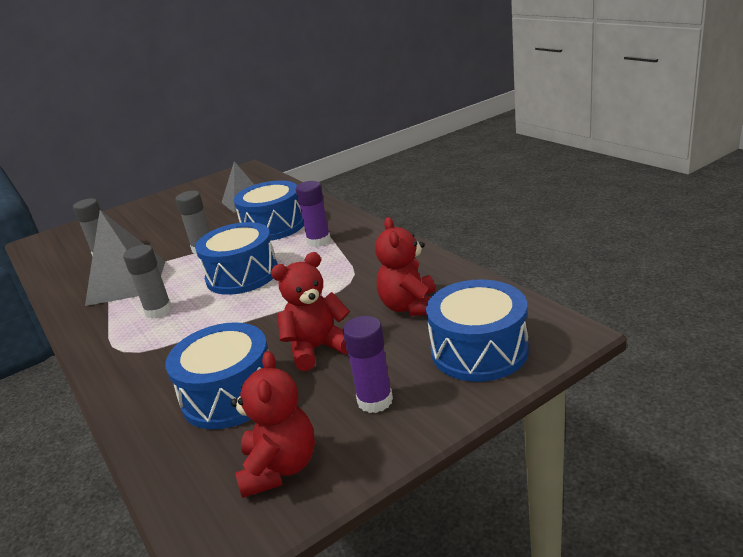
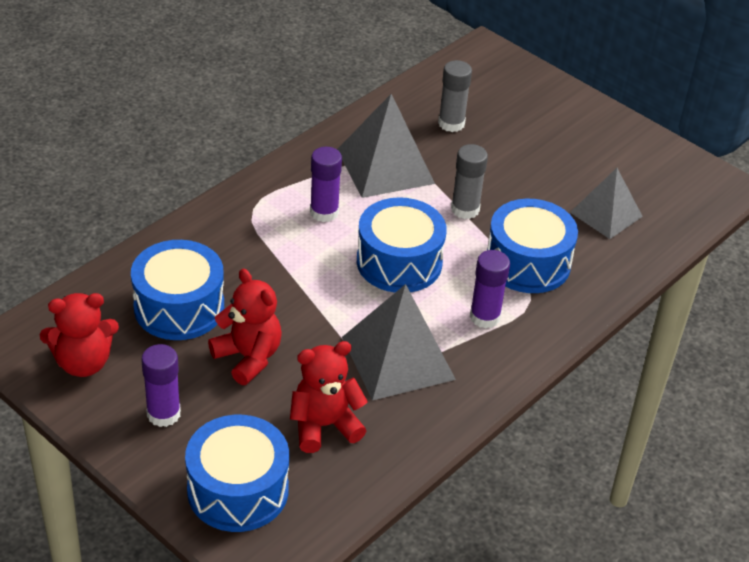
camera: 70 degrees right, 15 degrees up
(158, 311) = (324, 212): grey glue stick -> purple glue stick
(346, 275) = (398, 358): none -> grey pyramid

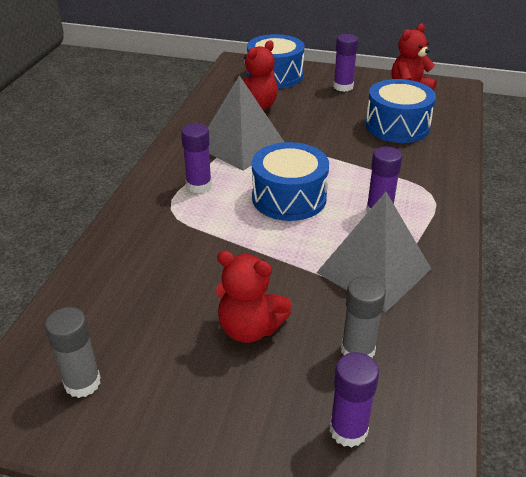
camera: 155 degrees right, 5 degrees down
(248, 357) = (329, 118): red teddy bear -> red teddy bear (250, 328)
(465, 209) = (270, 259): grey glue stick -> grey glue stick (82, 383)
(495, 91) = (348, 430): none -> purple glue stick
(528, 263) = (187, 234): blue drum -> none
(606, 214) = (133, 309): grey pyramid -> none

